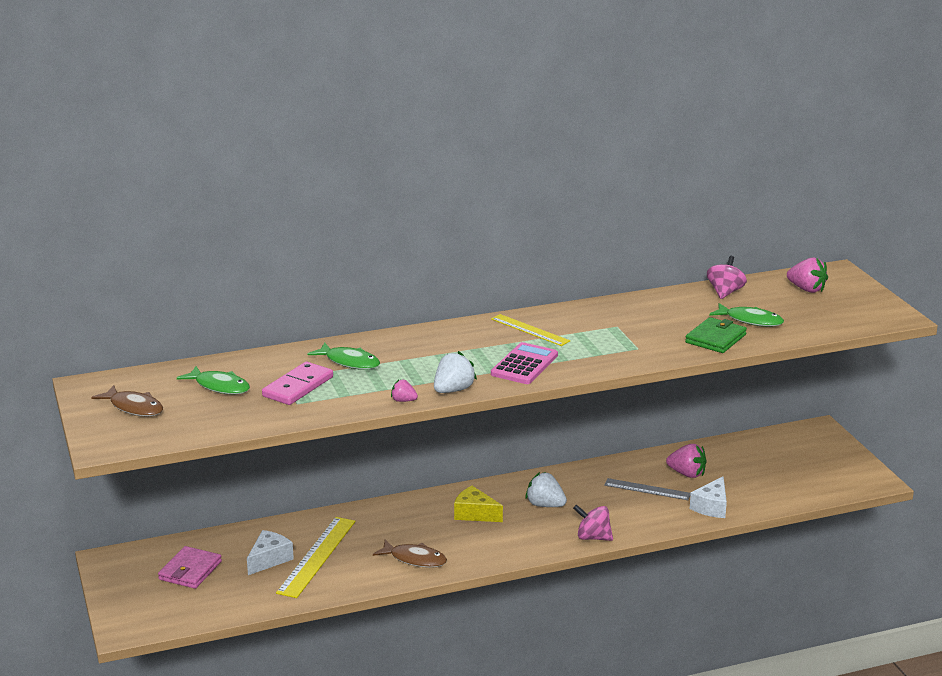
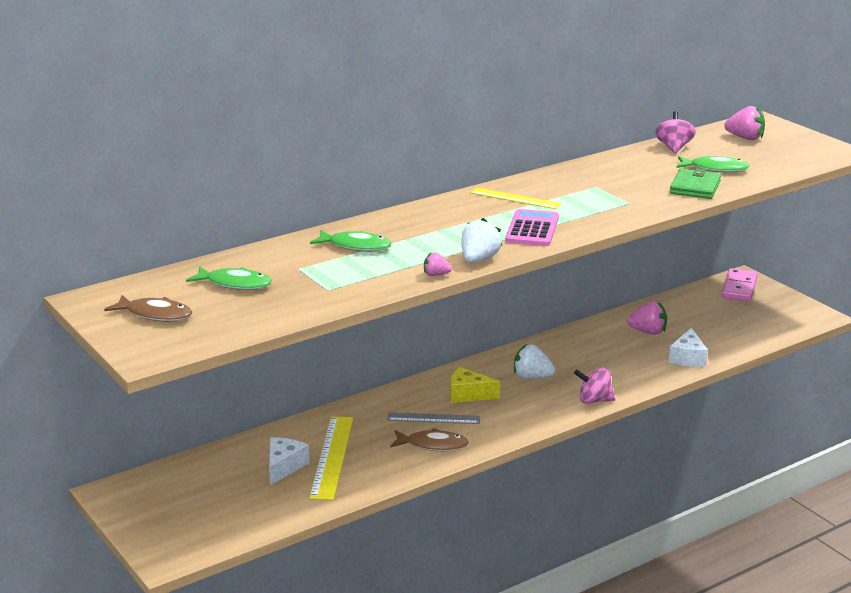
camera: 15 degrees left, 0 degrees up
(190, 570) = (206, 490): pink wallet -> none
(298, 387) = (318, 275): pink domino -> pink domino (739, 288)
(647, 489) = (619, 350): grey ruler -> grey ruler (433, 418)

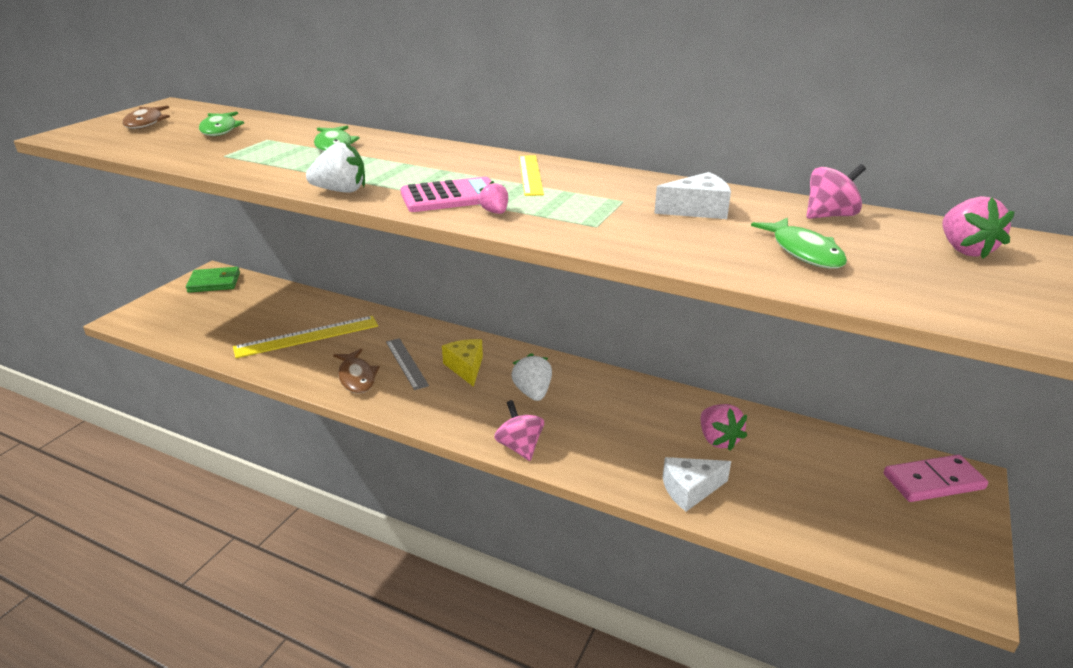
camera: 60 degrees right, 5 degrees up
(284, 467) = (279, 322): white cheese -> white cheese (697, 210)
(436, 275) = (286, 182): pink strawberry -> pink strawberry (495, 212)
(695, 187) = (712, 252): green wallet -> green wallet (214, 282)

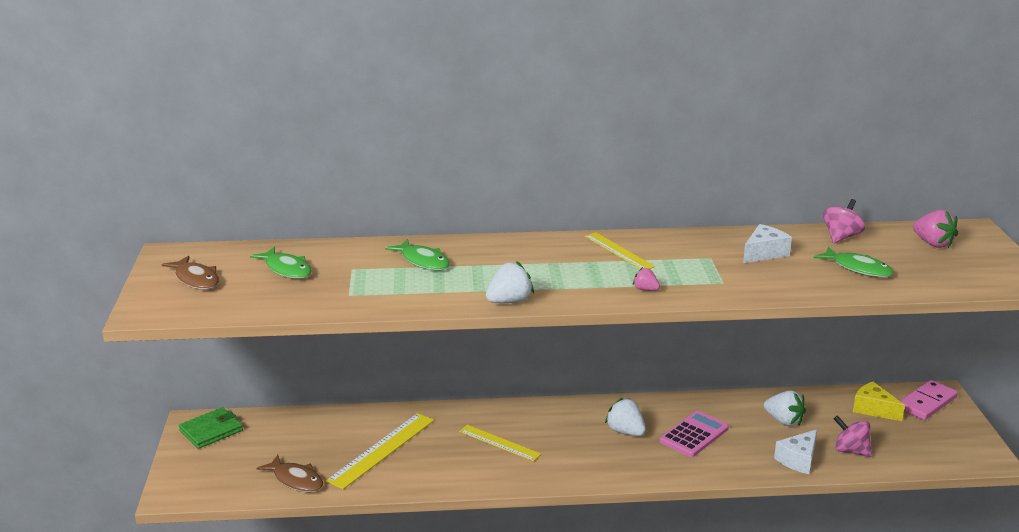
camera: 30 degrees left, 5 degrees down
(357, 377) = (473, 468): brown fish -> brown fish (296, 480)
(406, 363) = (499, 443): grey ruler -> yellow ruler
(451, 196) = (595, 285): pink calculator -> pink calculator (694, 435)
(466, 367) = (552, 430): yellow cheese -> yellow cheese (873, 409)
(520, 447) = (661, 473): pink spinning top -> pink spinning top (850, 451)
(718, 440) = (784, 421): pink strawberry -> white strawberry

